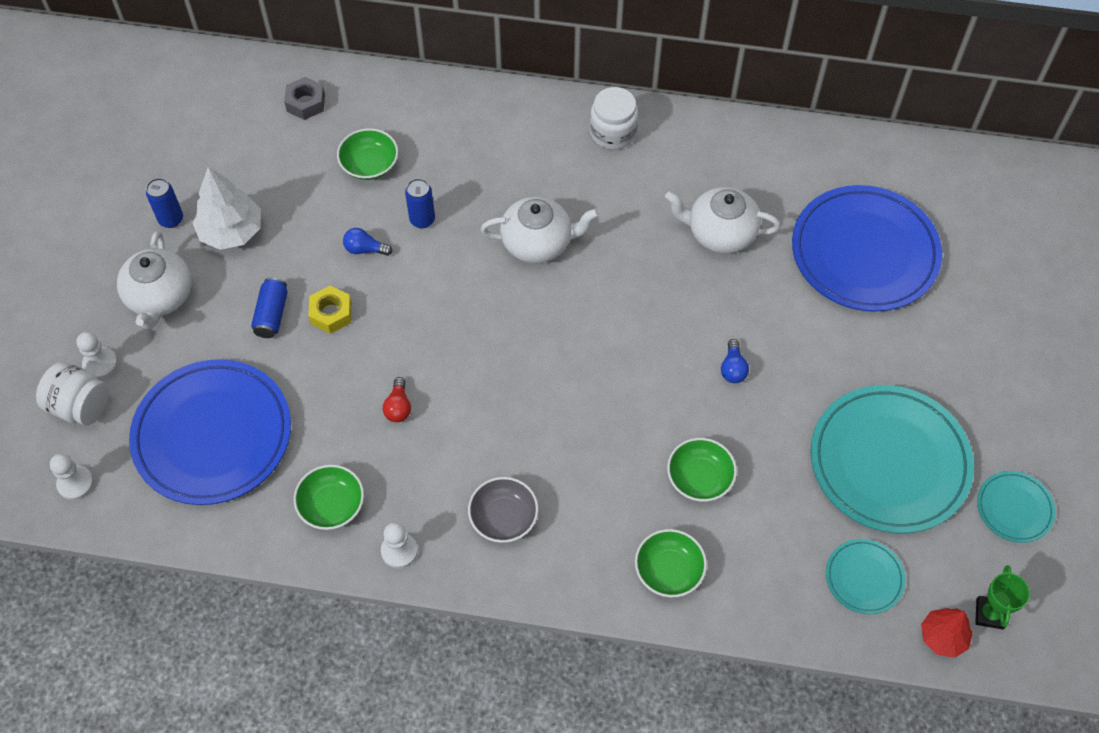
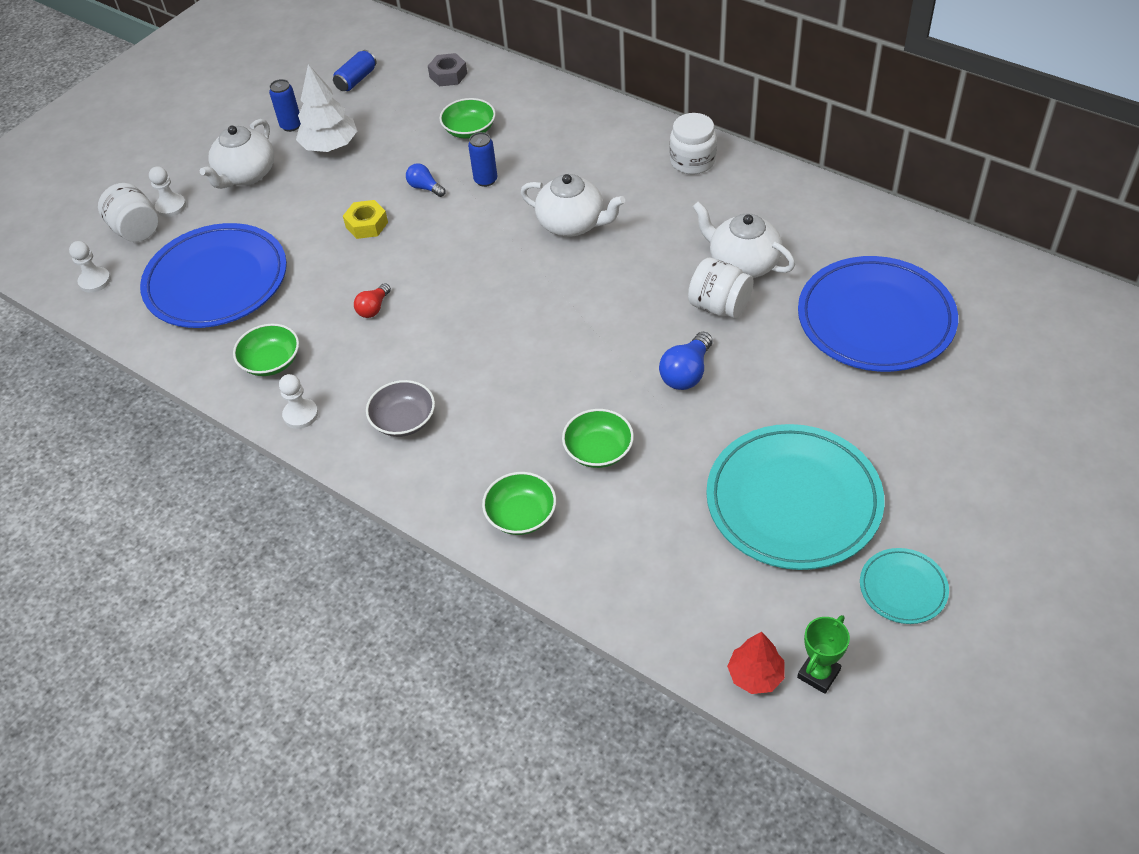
camera: 30 degrees right, 10 degrees down
(272, 314) = (320, 212): blue can -> blue can (356, 80)
(724, 287) = (719, 306): none -> white jar
(733, 368) = (686, 373): blue light bulb -> blue light bulb, size x1.55
(864, 578) = (705, 591): turquoise plate -> none

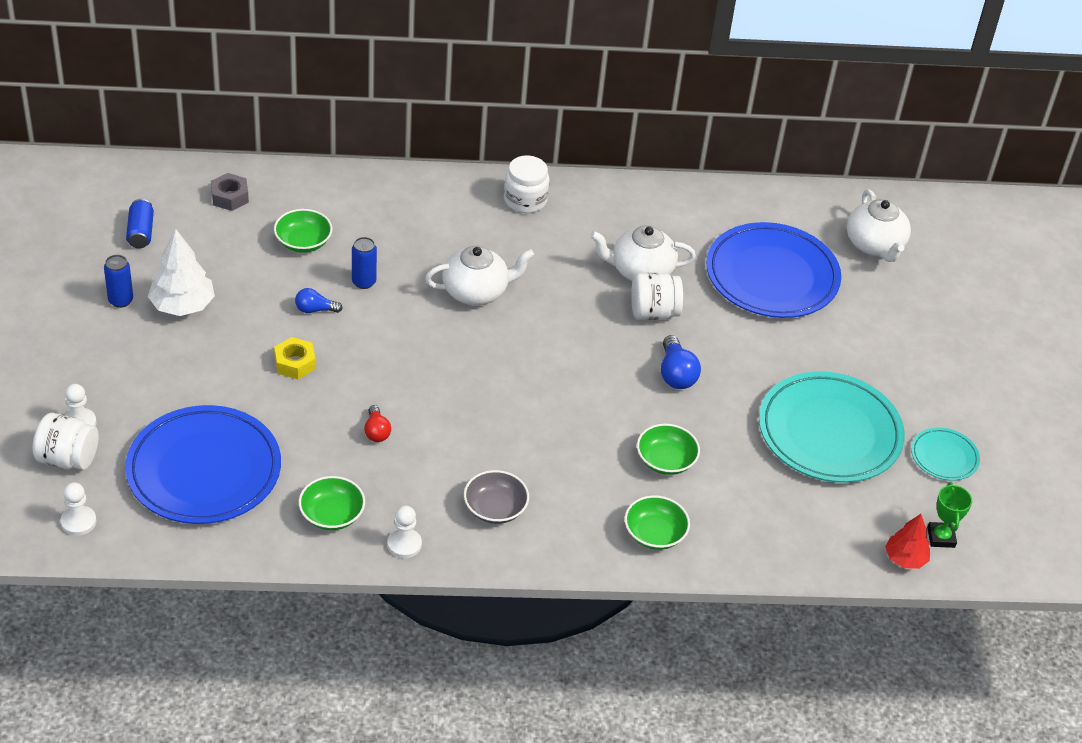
camera: 45 degrees left, 5 degrees down
(246, 175) = (125, 364): white teapot -> white teapot (875, 245)

